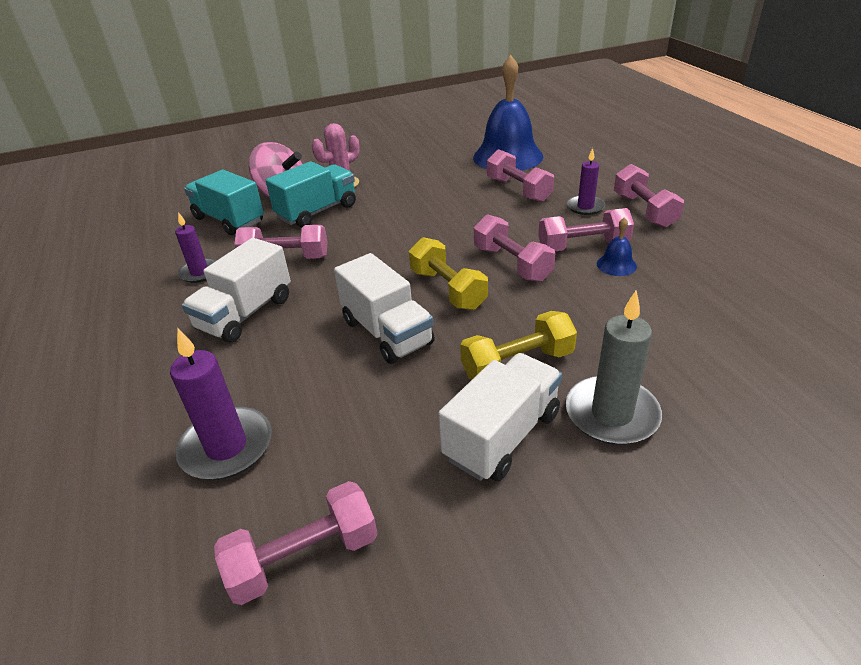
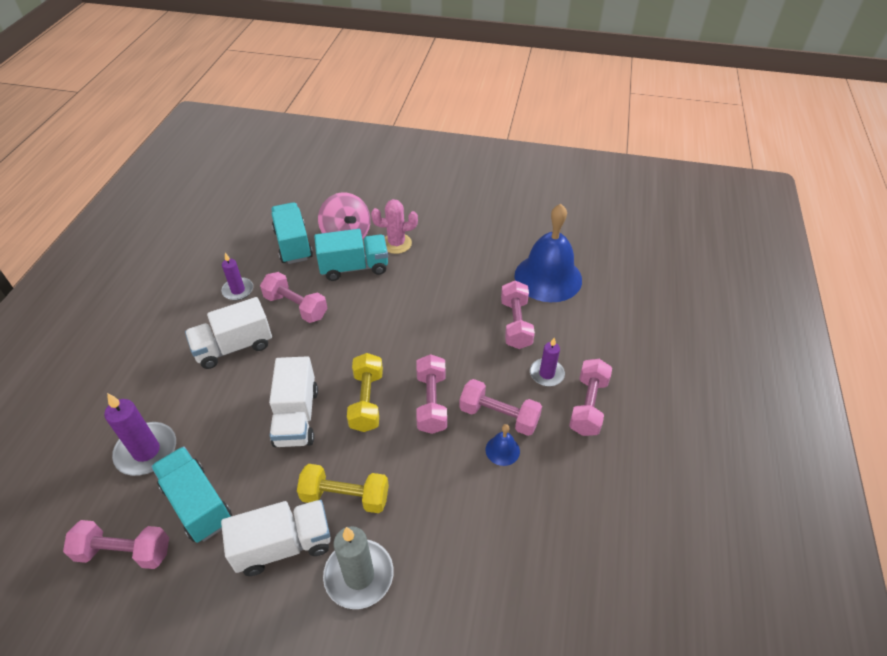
camera: 30 degrees right, 10 degrees up
(353, 457) = (197, 504): none -> turquoise truck

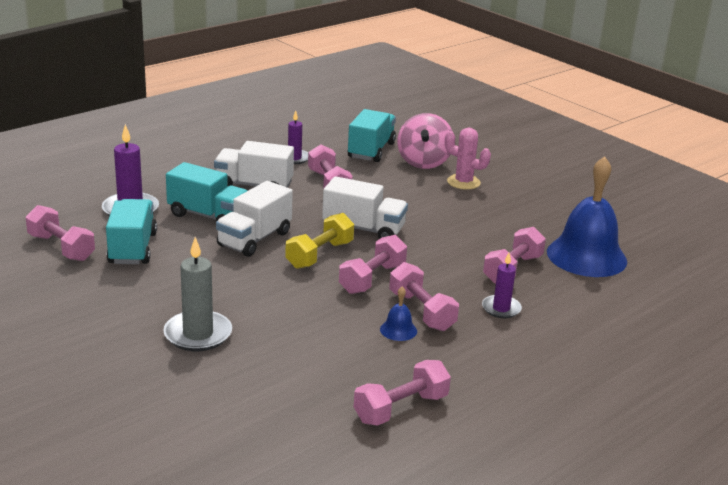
camera: 35 degrees right, 20 degrees down
(283, 545) = (164, 294): white truck -> white truck (363, 229)
(345, 496) = (238, 293): yellow dumbbell -> none
(354, 267) = (406, 181): turquoise truck -> turquoise truck (208, 216)
(588, 406) = (515, 343): pink dumbbell -> pink dumbbell (401, 408)

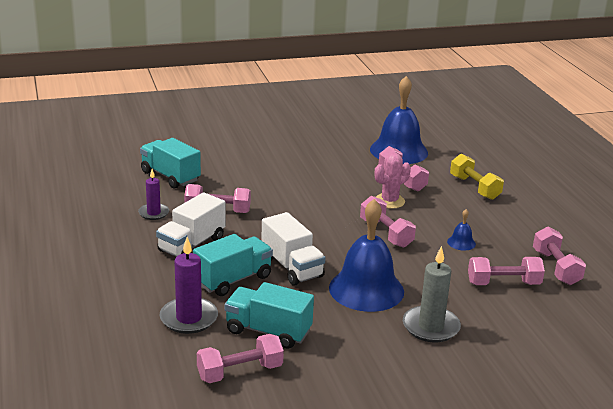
camera: 65 degrees left, 0 degrees up
(244, 285) = (366, 289): none -> blue bell
(320, 255) = (337, 245): yellow dumbbell -> yellow dumbbell (474, 187)
(363, 229) = (307, 216): white truck -> none
(421, 311) = (441, 227): pink dumbbell -> pink dumbbell (503, 283)
(423, 162) = (212, 162): pink spinning top -> none
(463, 182) = (260, 157): pink cactus -> pink cactus (389, 201)
(501, 309) = (451, 199): purple candle -> none

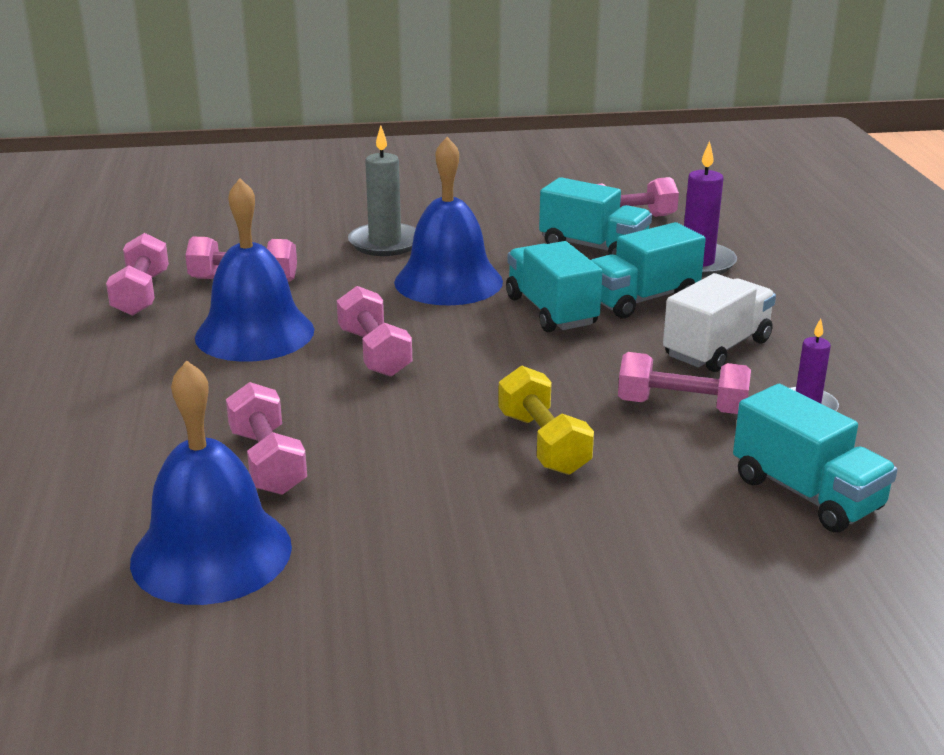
camera: 170 degrees left, 0 degrees up
(292, 267) = (551, 311): white truck -> turquoise truck
(389, 201) = (329, 412): pink cactus -> none
(461, 242) = (254, 333): blue bell -> blue bell, size x2.43
(474, 187) = (122, 435): yellow dumbbell -> yellow dumbbell (543, 443)

